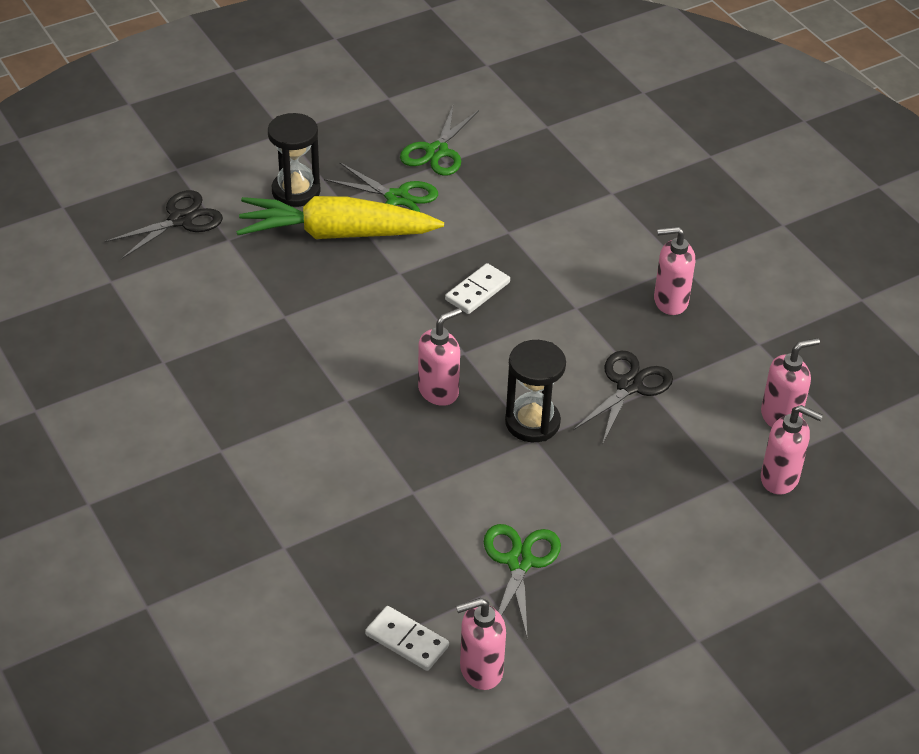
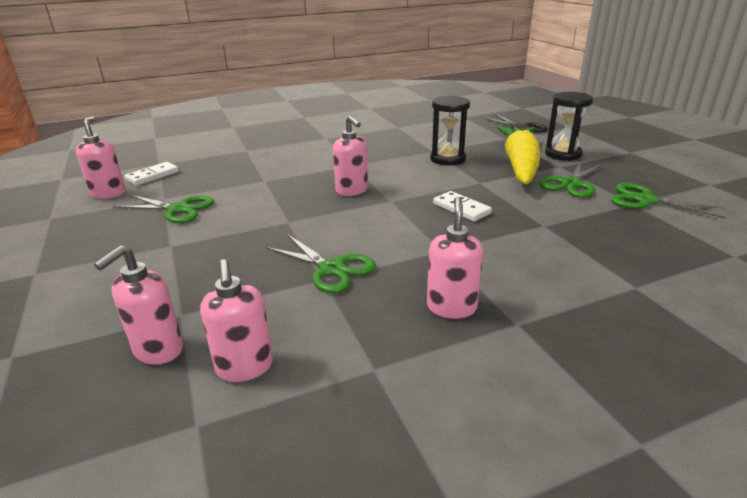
camera: 100 degrees right, 15 degrees down
(532, 422) = (306, 221): black hourglass -> black hourglass (447, 159)
(629, 386) = (331, 269): black scissors -> green scissors

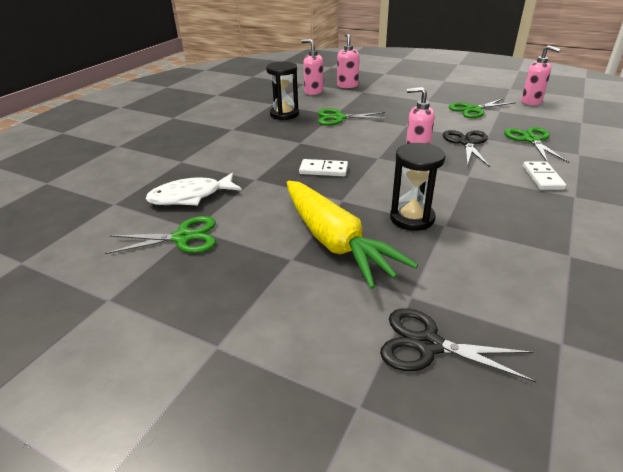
camera: 140 degrees right, 5 degrees up
(153, 176) = (552, 116): white domino -> white domino (542, 178)
(288, 183) = (466, 143): none -> black scissors
(451, 307) = (265, 124): pink soap dispenser -> none
(563, 154) = (305, 288): black hourglass -> black hourglass (284, 114)
(571, 184) = (262, 232): green scissors -> green scissors (531, 140)
(630, 232) = (190, 196): none -> white fish

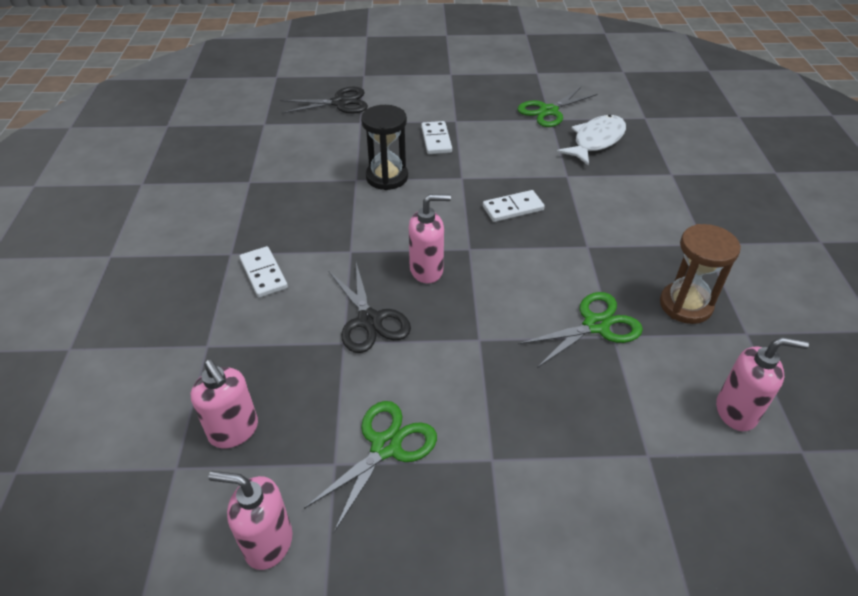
camera: 150 degrees right, 10 degrees up
(284, 114) = (685, 305): black hourglass -> brown hourglass
(334, 241) = (436, 140): yellow carrot -> white domino
(347, 86) = (704, 476): pink soap dispenser -> pink soap dispenser (234, 431)
(531, 140) = (274, 363): green scissors -> none

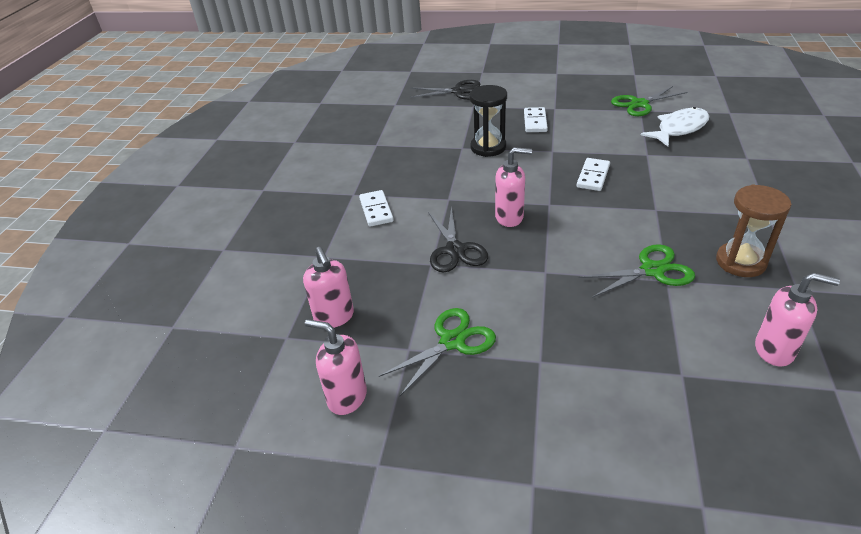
camera: 15 degrees right, 5 degrees down
(513, 208) = (593, 176): white domino -> white domino turned 60 degrees counterclockwise

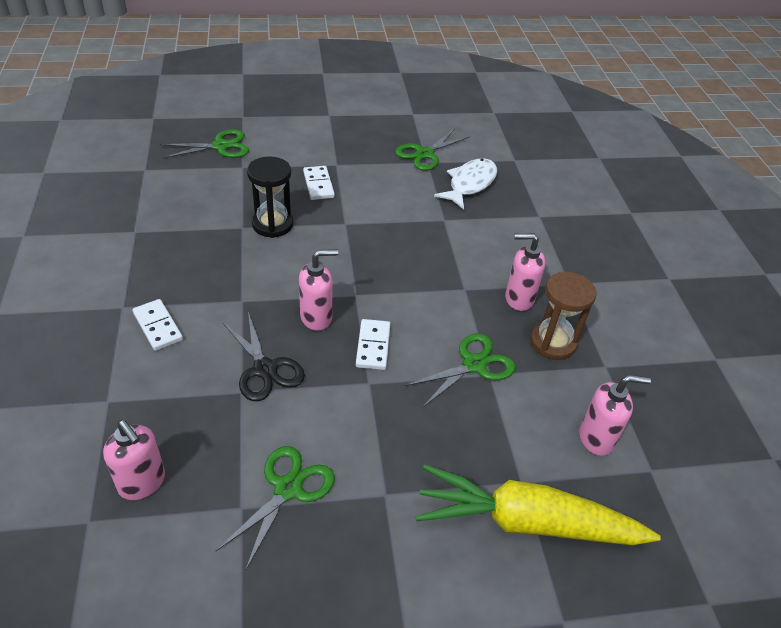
camera: 25 degrees left, 5 degrees up
(347, 397) = (184, 585): pink soap dispenser -> pink soap dispenser (518, 299)
(458, 91) = (220, 146): black scissors -> green scissors
(593, 176) = (395, 253): white domino -> white domino (373, 346)
(679, 410) = (526, 522): none -> yellow carrot

